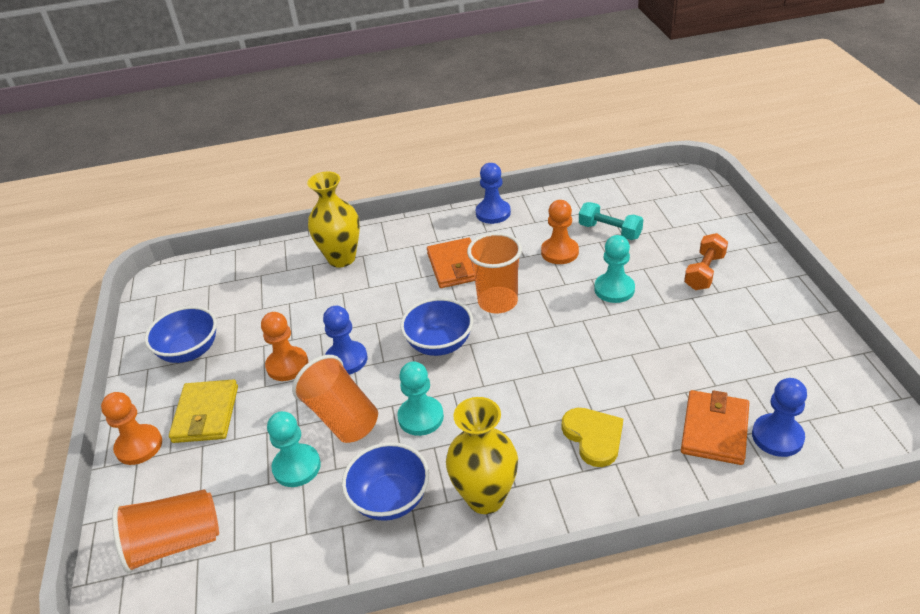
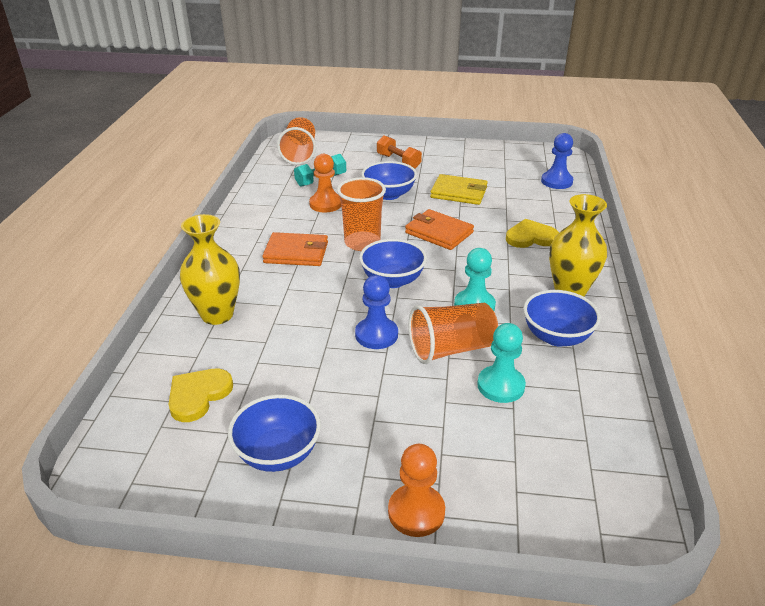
camera: 75 degrees left, 5 degrees down
(175, 543) = (568, 485): orange cup -> orange cup (300, 154)
(206, 414) = (395, 446): yellow wallet -> yellow wallet (459, 192)
(243, 288) = (198, 395): none -> yellow heart
(287, 365) = (358, 375): orange pawn -> none
(493, 213) = (240, 220): blue pawn -> none
(614, 289) = (389, 194): turquoise pawn -> blue bowl
(714, 430) = (543, 197): orange wallet -> orange wallet (439, 233)

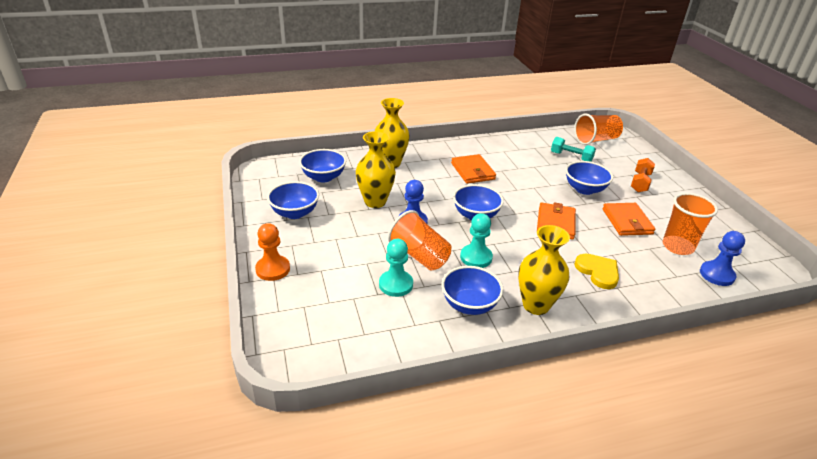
camera: 65 degrees right, 0 degrees up
(198, 395) = (323, 177): yellow heart -> blue bowl
(306, 356) = (375, 201): none -> yellow vase
(326, 204) = (541, 167): orange pawn -> none
(362, 243) = (508, 193): orange cup -> orange cup (677, 246)
(459, 192) = (627, 221): yellow wallet -> orange wallet

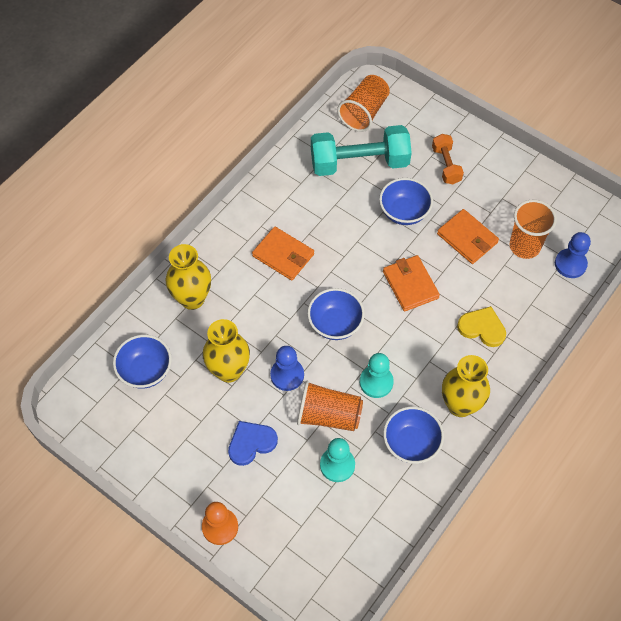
camera: 35 degrees left, 25 degrees up
(295, 213) = (168, 443): blue bowl -> none
(347, 240) = (251, 443): none -> blue heart
(571, 157) = (359, 163): turquoise dumbbell -> turquoise dumbbell, size x1.92

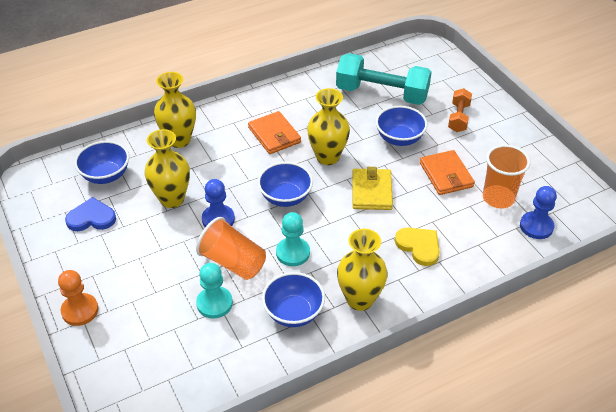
camera: 25 degrees right, 15 degrees down
(251, 443) = (152, 258): blue heart -> blue heart (91, 218)
(349, 261) = (327, 157): none -> yellow vase
(364, 112) = (408, 62): orange cup -> none
(410, 285) = (371, 191): orange wallet -> yellow wallet

